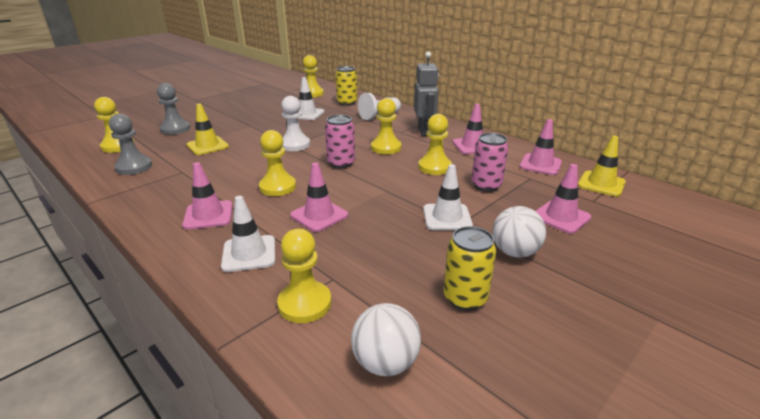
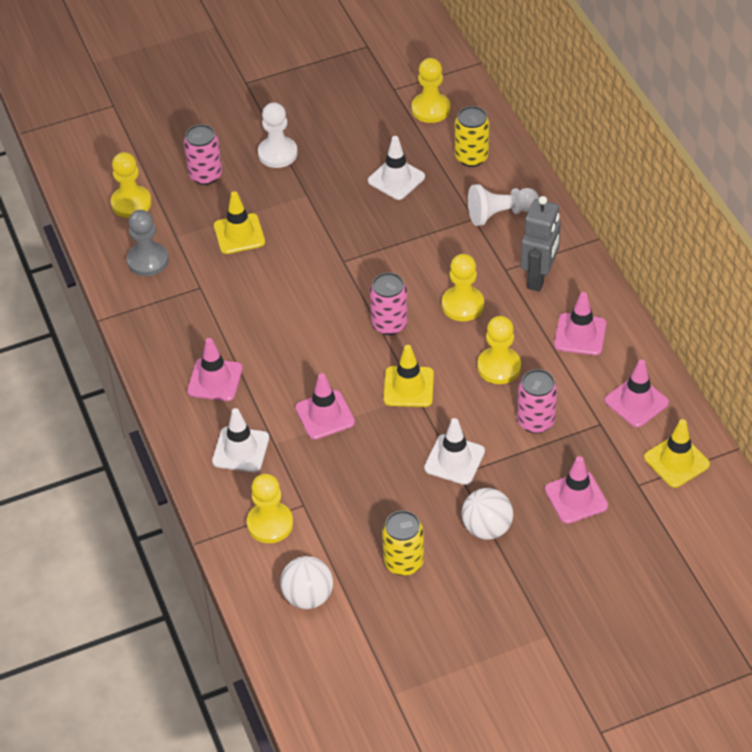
camera: 25 degrees right, 20 degrees up
(175, 129) = (205, 175): grey pawn -> pink can
(278, 187) = (298, 351): yellow pawn -> none
(295, 145) = (348, 263): white pawn -> white pawn (277, 153)
(378, 188) = (408, 387): none -> yellow traffic cone

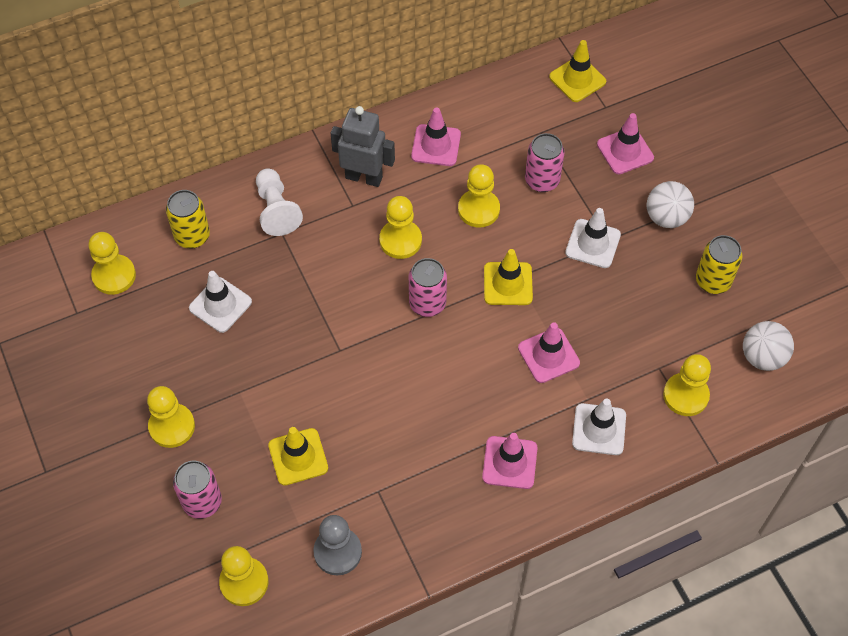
camera: 95 degrees left, 10 degrees up
(277, 153) = (172, 426): white pawn -> yellow pawn
(636, 402) = (514, 105): pink traffic cone -> none

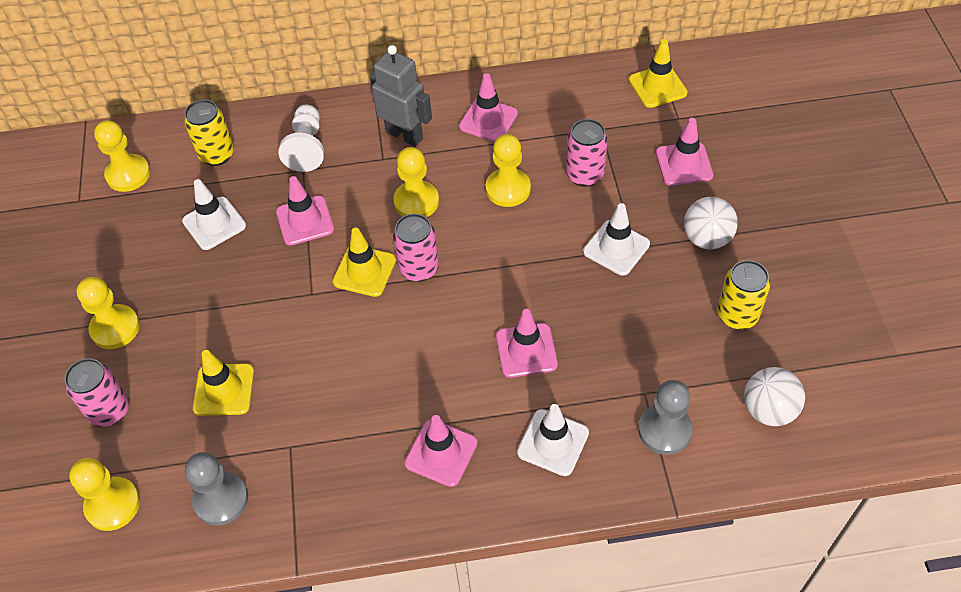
camera: 20 degrees right, 5 degrees down
(305, 282) = (305, 221): none -> pink traffic cone
(508, 284) = (510, 268): yellow traffic cone -> yellow traffic cone (364, 271)
(685, 395) = (664, 430): yellow pawn -> grey pawn

